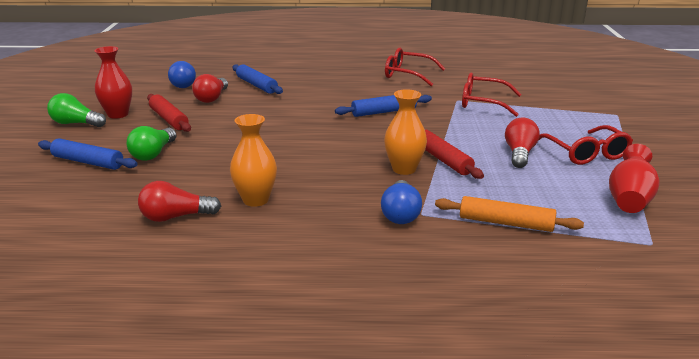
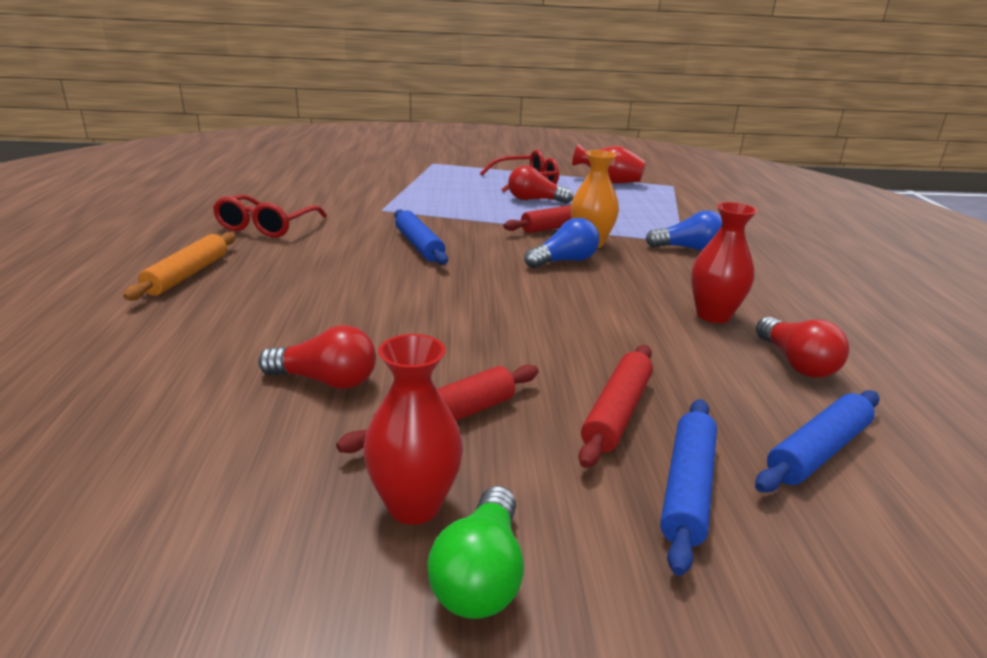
camera: 95 degrees left, 0 degrees up
(153, 154) = (617, 412): green light bulb -> red rolling pin
(181, 84) = (206, 435): blue light bulb -> blue light bulb (564, 261)
(255, 200) = (713, 315): orange vase -> red vase
(256, 85) = (261, 337): blue rolling pin -> blue rolling pin (818, 451)
(483, 103) = (393, 200): red glasses -> none
(506, 223) = (675, 216): orange rolling pin -> orange rolling pin (187, 275)

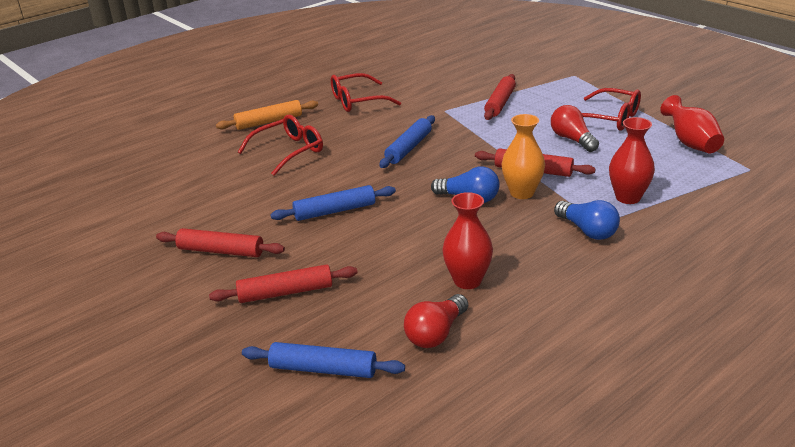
camera: 55 degrees right, 5 degrees up
(287, 291) = (289, 151): none -> red glasses
(326, 381) = (217, 207): red light bulb -> none
(414, 505) = (149, 274): red vase -> red vase (628, 197)
(419, 193) = (500, 103): none -> red rolling pin
(480, 575) = (121, 308): green light bulb -> none
(687, 489) = (236, 337): blue rolling pin -> blue rolling pin (334, 211)

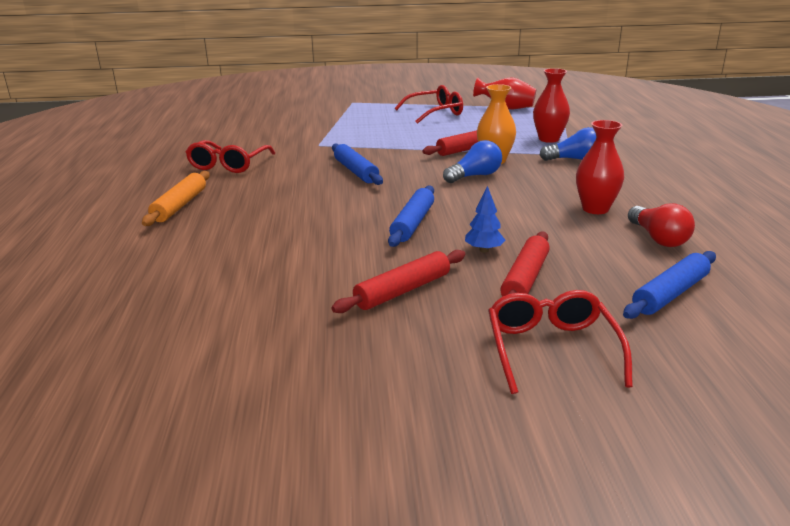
camera: 55 degrees left, 5 degrees down
(289, 151) = (262, 213): red glasses -> red glasses (551, 349)
(318, 257) = (484, 250): none -> blue tree
(500, 103) = (346, 129): red rolling pin -> none
(572, 139) = (444, 128): red light bulb -> none

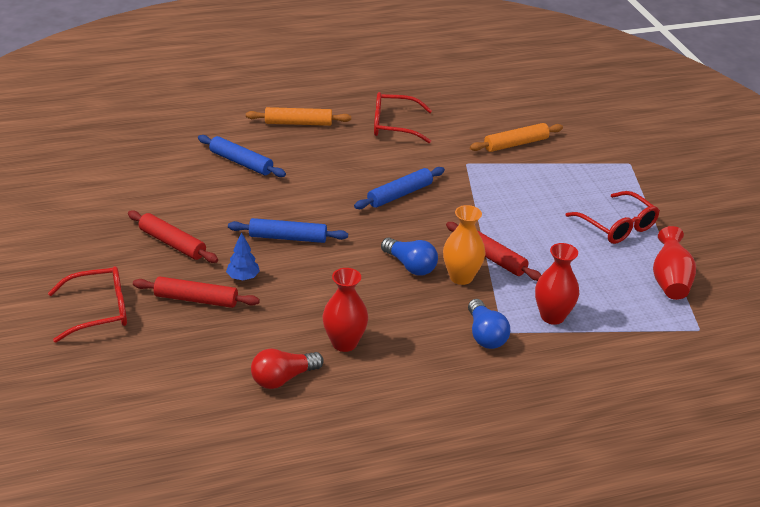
camera: 75 degrees right, 10 degrees up
(300, 128) = (516, 144): none -> orange rolling pin
(670, 294) = (179, 374): blue rolling pin -> blue rolling pin (241, 162)

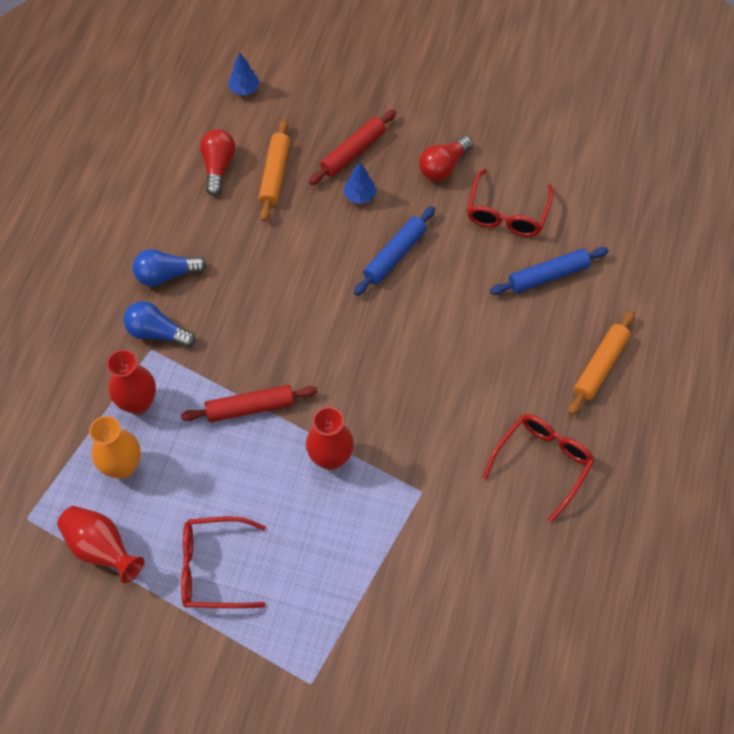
camera: 125 degrees right, 25 degrees up
(99, 311) = (382, 86): red glasses -> red glasses (507, 213)
(168, 405) = (244, 89): none -> blue tree
(172, 243) = (443, 166): red rolling pin -> red light bulb
(344, 343) = (226, 226): red vase -> red vase (330, 458)
(400, 194) = (404, 388): blue rolling pin -> none
(410, 266) = (287, 330): blue light bulb -> blue light bulb (166, 275)
(461, 277) = (242, 363): orange vase -> orange vase (123, 466)
(516, 144) = (428, 575): orange rolling pin -> orange rolling pin (275, 175)

